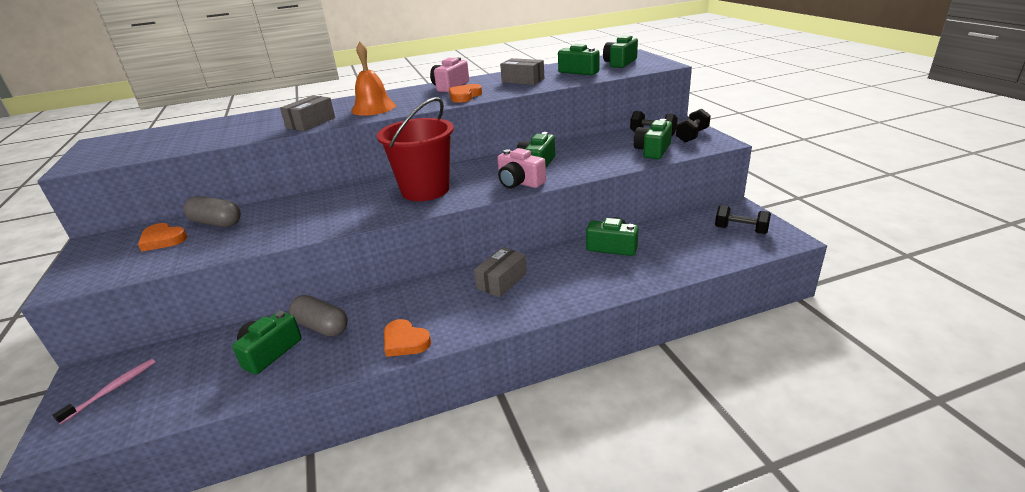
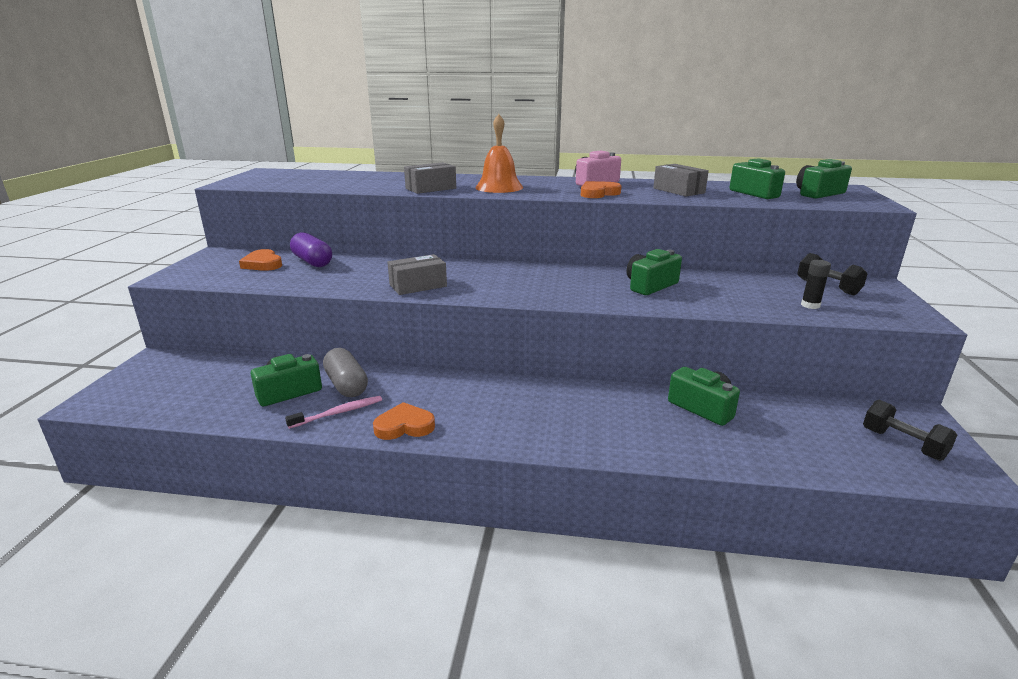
camera: 25 degrees right, 5 degrees down
(112, 390) = (160, 378): pink toothbrush -> pink toothbrush (338, 413)
(216, 223) = (312, 262): grey capsule -> purple capsule
(405, 341) = (404, 426): orange heart -> orange heart turned 105 degrees clockwise
(425, 190) = (510, 281): red bucket -> none
(502, 281) = (546, 402): grey box -> grey box (418, 285)
(519, 182) = (613, 298): pink camera -> none
(652, 150) = (810, 305): green camera -> black glue stick
(692, 136) = (882, 302): black dumbbell -> none

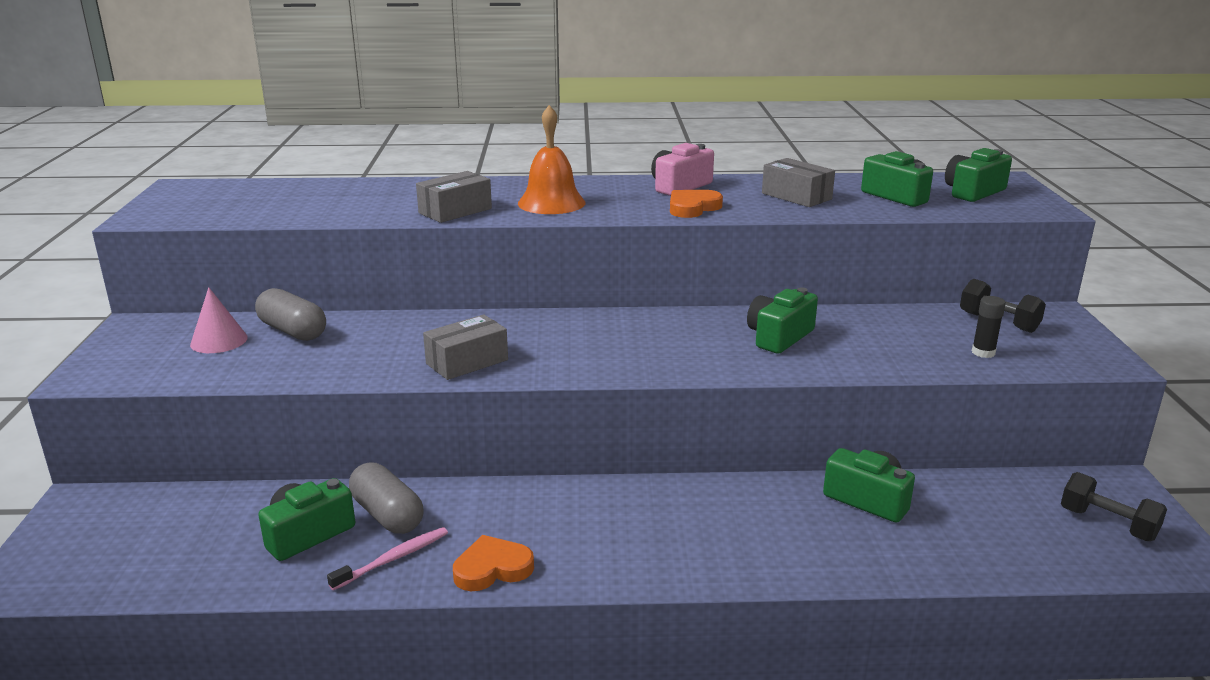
camera: 10 degrees left, 0 degrees up
(263, 264) = (219, 341): orange heart -> pink cone
(312, 262) = (292, 331): purple capsule -> grey capsule

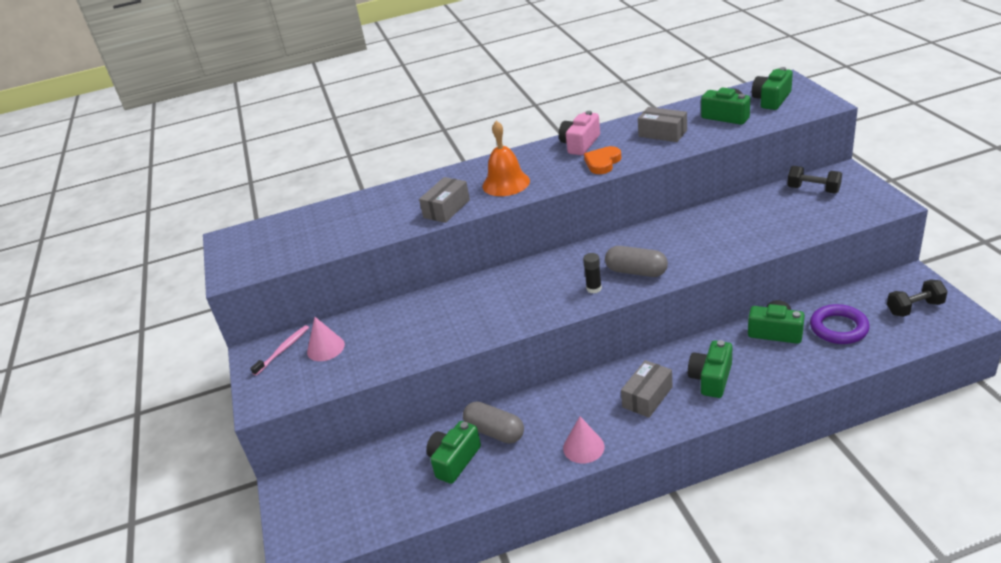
camera: 10 degrees left, 10 degrees up
(292, 331) = (369, 325): grey capsule -> grey capsule (636, 271)
(393, 559) = (519, 460): pink toothbrush -> pink toothbrush (283, 350)
(467, 362) = (505, 317): grey box -> grey box (647, 397)
(492, 568) = (583, 447): orange heart -> pink cone
(779, 337) = (687, 240): green camera -> green camera (711, 378)
(970, 519) = (838, 328): none -> purple ring
(983, 352) = (815, 217): black glue stick -> black glue stick (594, 288)
(1107, 524) = (914, 308): black dumbbell -> black dumbbell turned 45 degrees counterclockwise

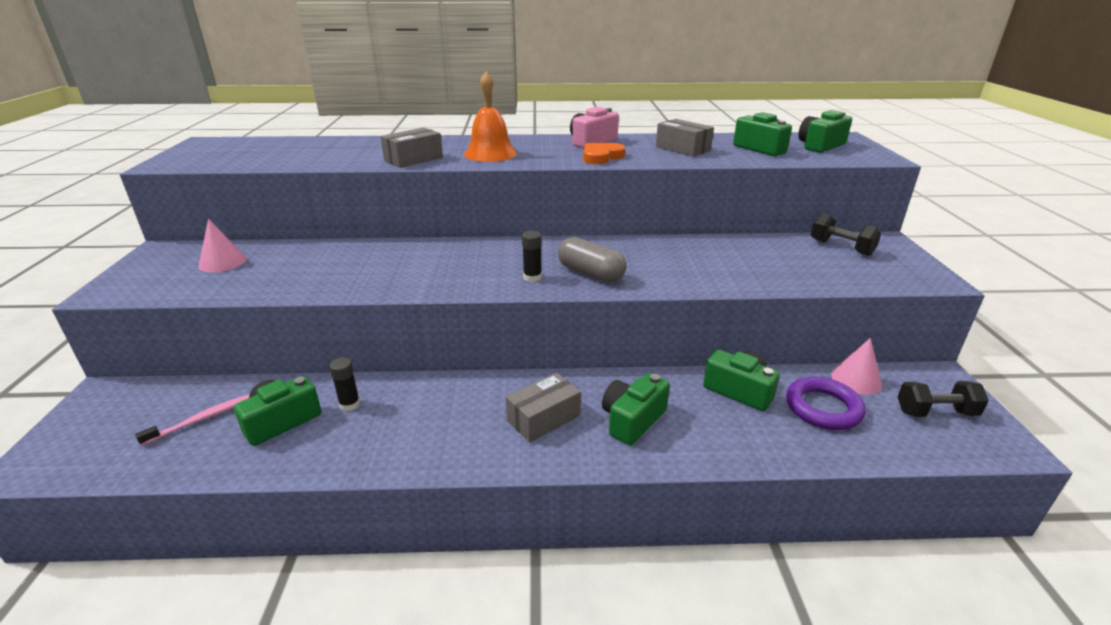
camera: 10 degrees right, 5 degrees down
(283, 350) = (185, 254): pink toothbrush -> pink toothbrush (202, 419)
(495, 432) = (349, 404): grey capsule -> black glue stick
(583, 447) = (429, 452): pink cone -> pink cone (856, 379)

